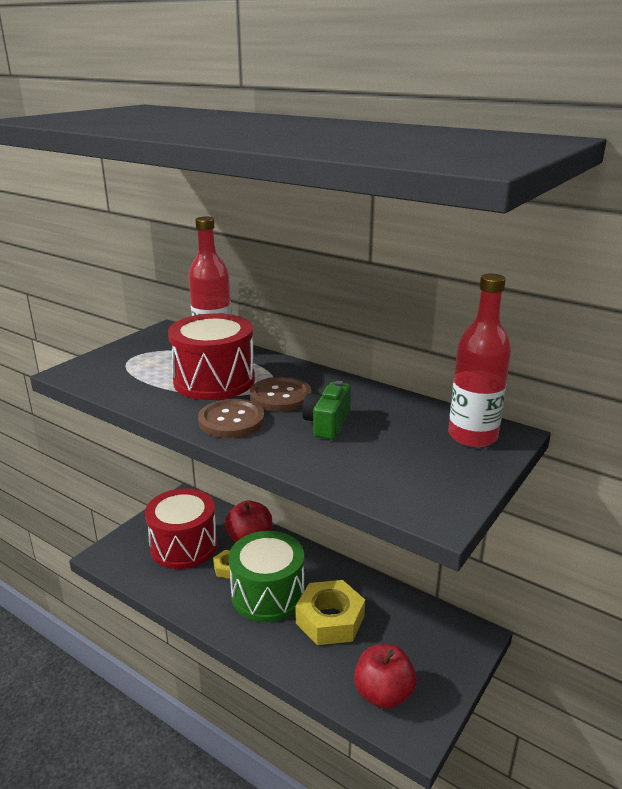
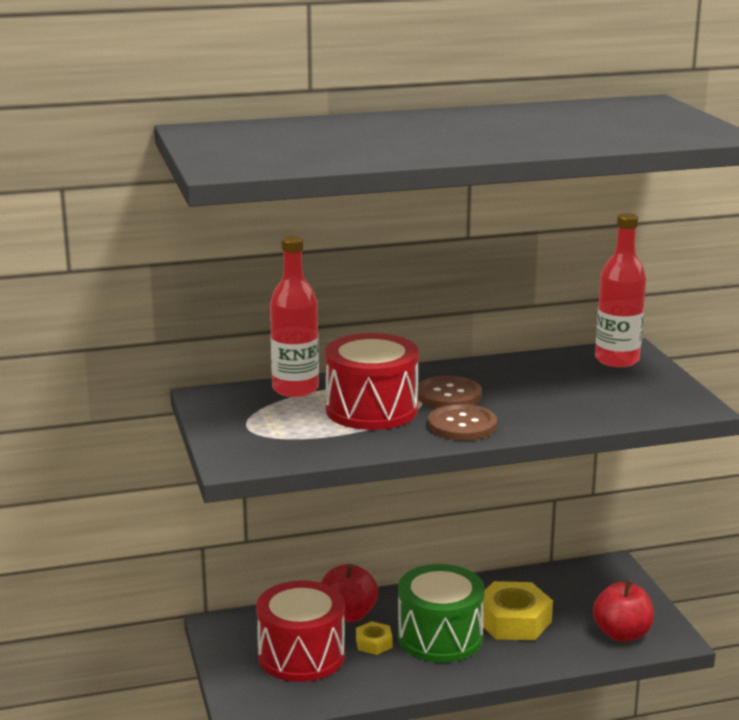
camera: 50 degrees left, 5 degrees down
(327, 423) = (524, 395): green camera -> none

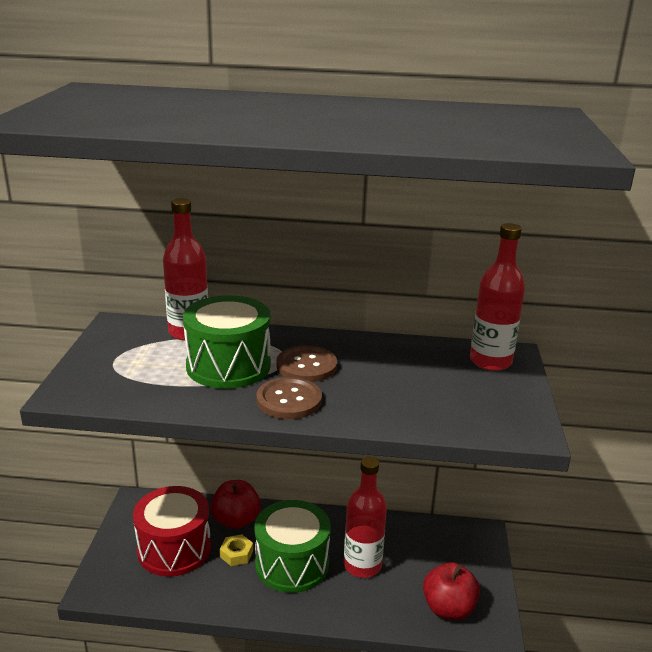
camera: 20 degrees right, 5 degrees up
(371, 409) = (228, 366): red drum -> green drum
(513, 621) = (362, 565): yellow nut -> red bottle

